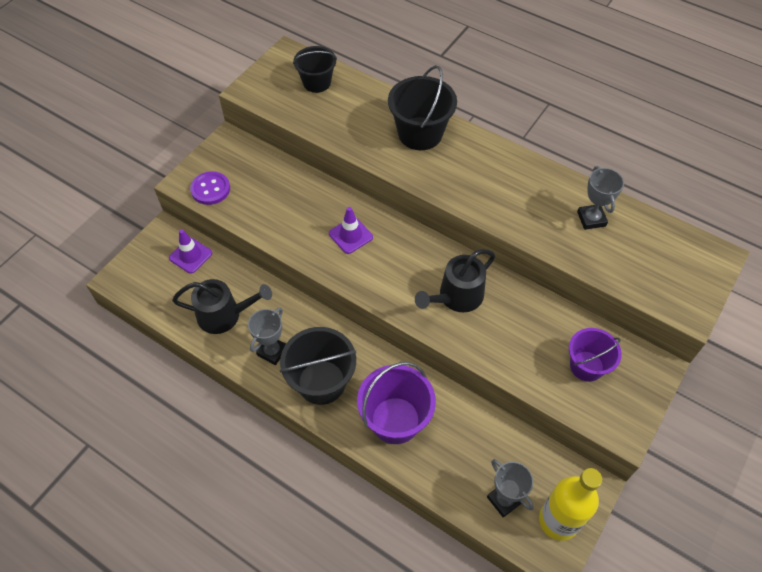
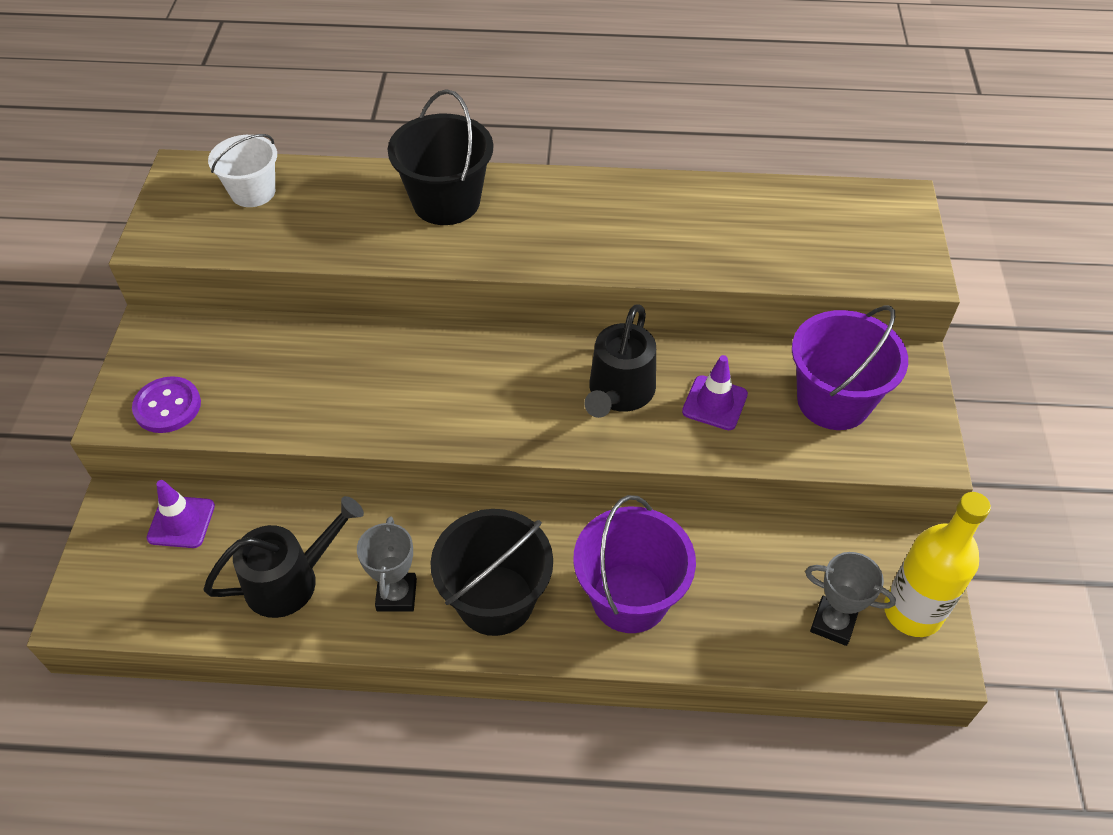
camera: 30 degrees left, 5 degrees down
(317, 82) = (253, 192): black bucket -> white bucket
(350, 235) = (423, 379): purple traffic cone -> purple traffic cone (714, 403)
(586, 366) = (833, 401): purple bucket -> purple bucket, size x1.51
(591, 219) = (734, 217): grey trophy -> none

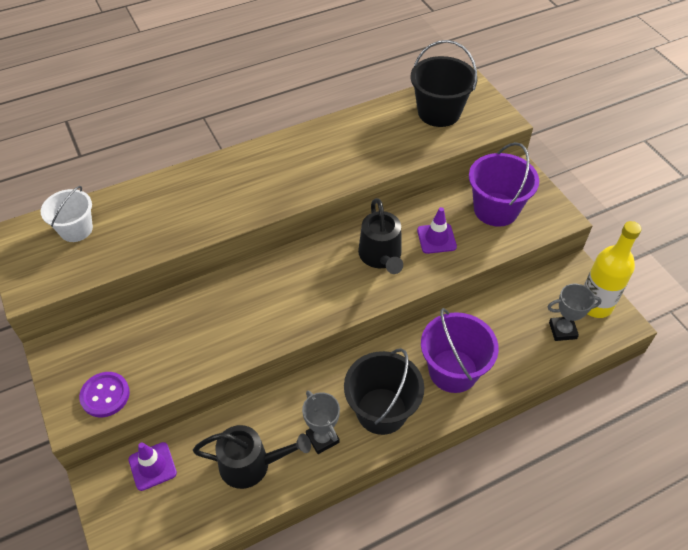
camera: 30 degrees left, 0 degrees up
(290, 580) = (251, 464): black watering can -> black watering can turned 60 degrees clockwise
(446, 202) = (211, 185): black bucket -> black bucket (439, 112)

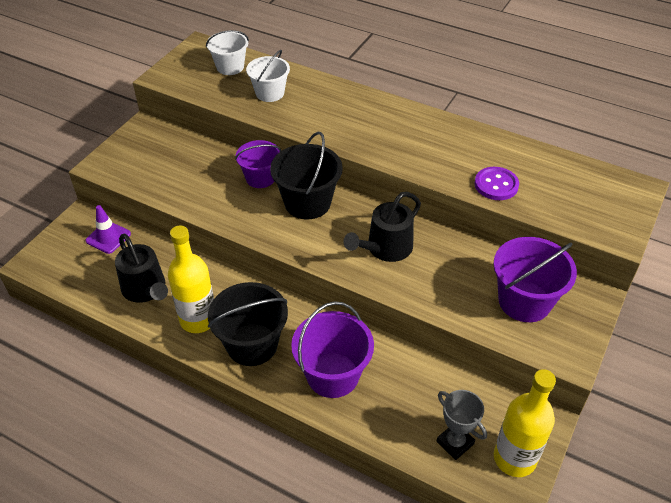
camera: 55 degrees right, 5 degrees down
(105, 395) = (127, 169): purple button -> purple button (496, 185)
(148, 221) = (269, 93): none -> white bucket
(222, 294) = (260, 178): none -> purple bucket
(322, 438) = (198, 319): grey trophy -> yellow bottle
(436, 238) = (443, 275): purple traffic cone -> none
(439, 112) = (572, 187): black bucket -> black bucket (307, 203)

